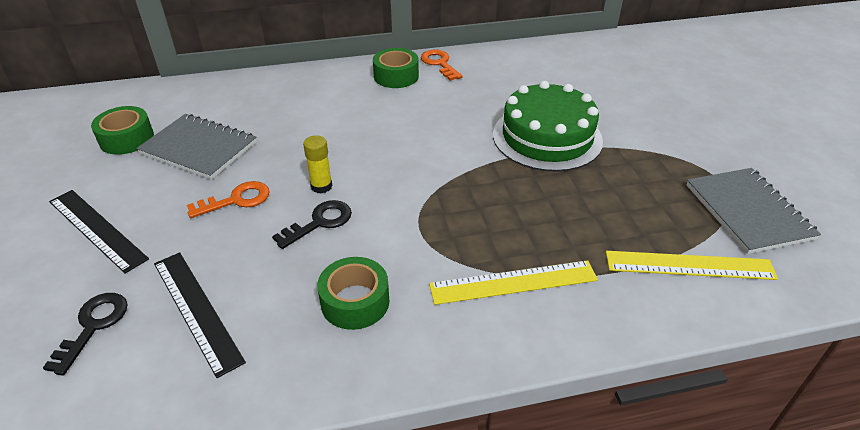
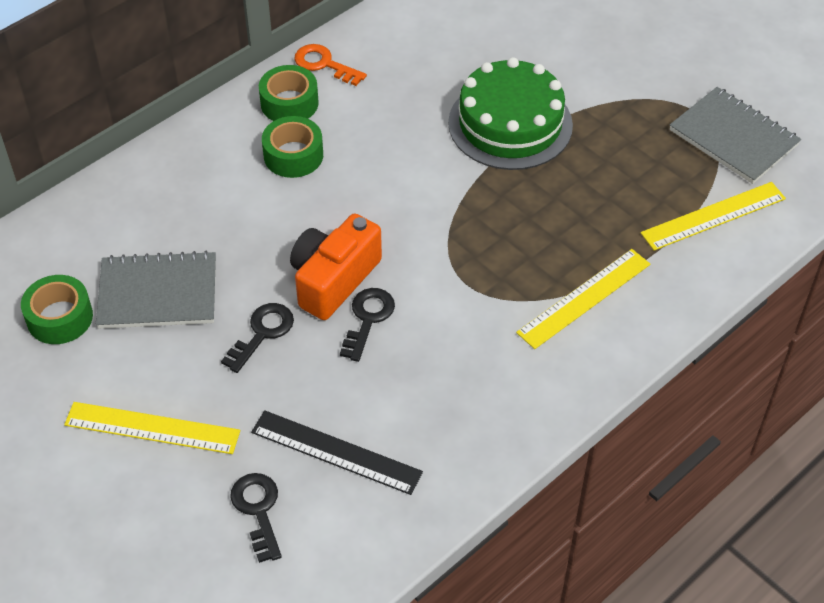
camera: 30 degrees left, 10 degrees up
(96, 229) = (152, 428): black ruler -> yellow ruler
(237, 200) = (262, 333): orange key -> black key
(321, 186) = (333, 280): yellow glue stick -> orange camera
(355, 302) = (467, 378): green tape -> green tape (293, 155)

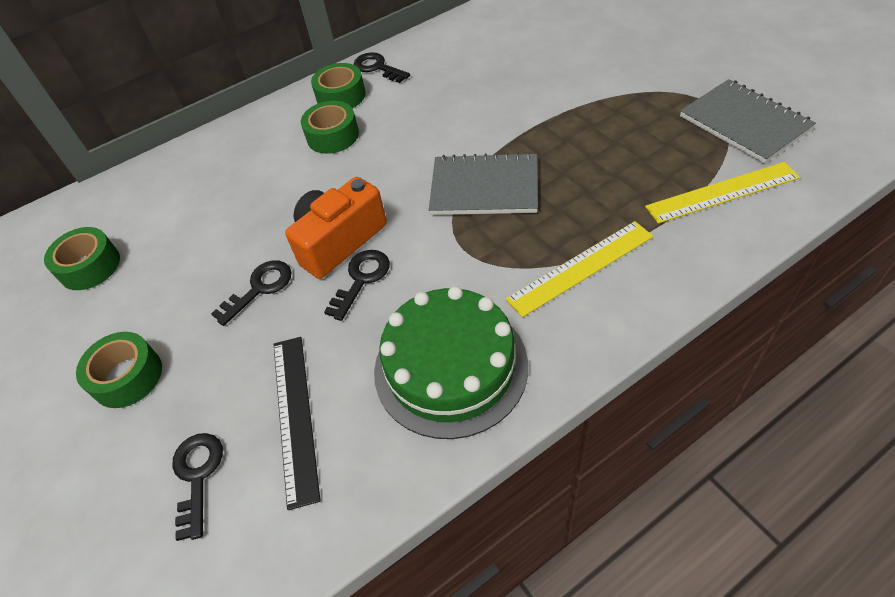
camera: 15 degrees right, 0 degrees up
(152, 428) = (127, 377): yellow ruler -> green tape
(158, 293) = (180, 248): grey notebook -> grey notebook (484, 187)
(324, 64) = (377, 67): orange key -> black key
(336, 452) = (294, 416): black ruler -> black ruler turned 45 degrees clockwise
(510, 124) = (529, 112): green cake -> green cake (450, 367)

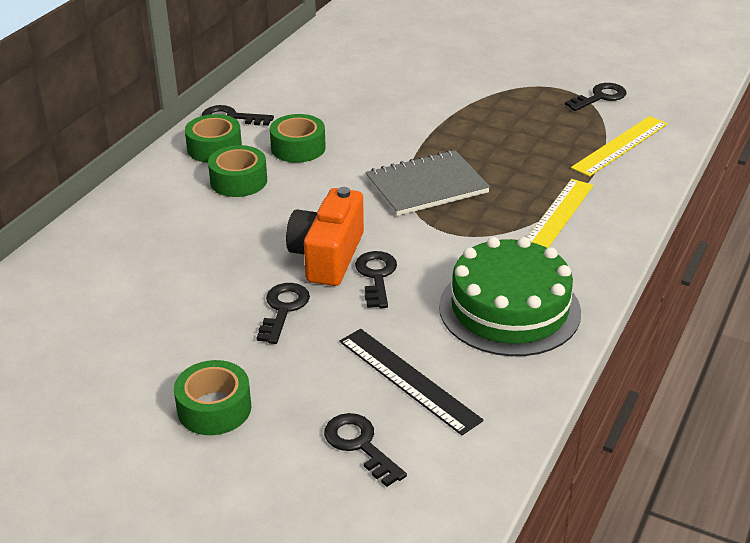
camera: 35 degrees left, 15 degrees down
(90, 266) = (71, 345): green tape -> green tape (298, 148)
(744, 123) = (600, 97): grey notebook -> black key

